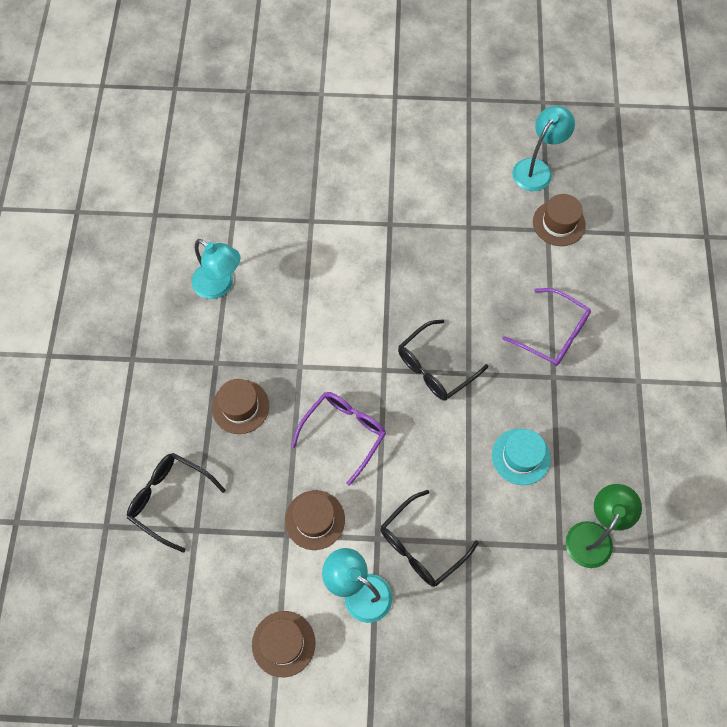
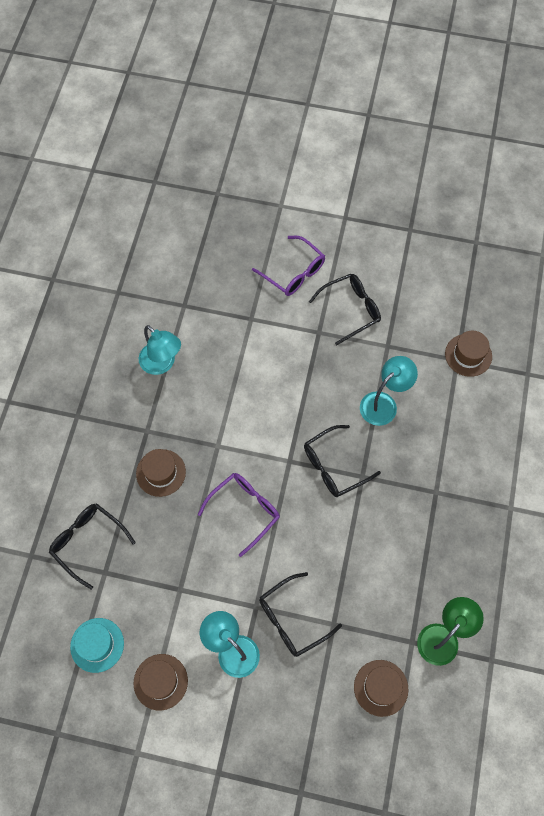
camera: 10 degrees right, 0 degrees up
(314, 520) = (206, 581): brown hat -> brown hat (381, 688)
(421, 194) = (351, 310): none -> black glasses
(521, 456) = (393, 557): turquoise hat -> turquoise hat (97, 645)
(536, 169) = (458, 302): turquoise lamp -> turquoise lamp (384, 403)
(553, 334) = (443, 454): purple glasses -> purple glasses (294, 273)

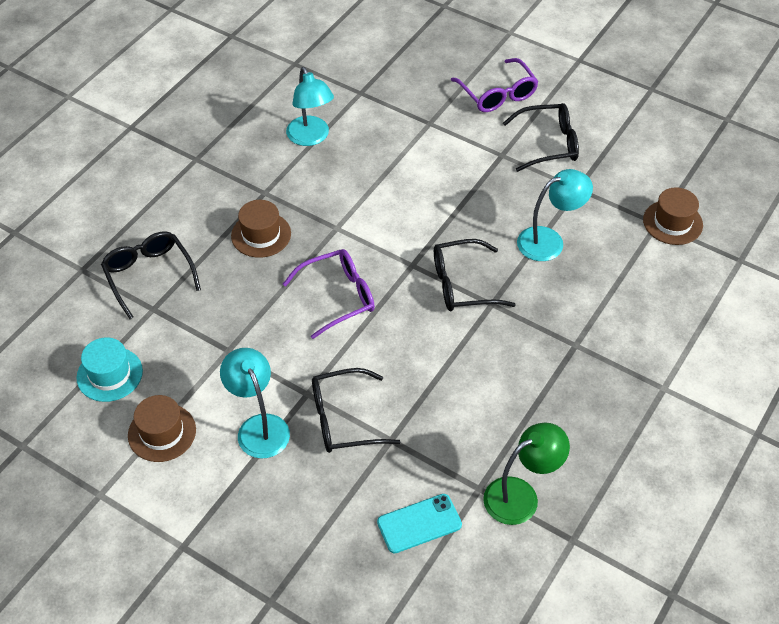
camera: 20 degrees right, 15 degrees down
(381, 688) = (419, 523): brown hat -> turquoise phone

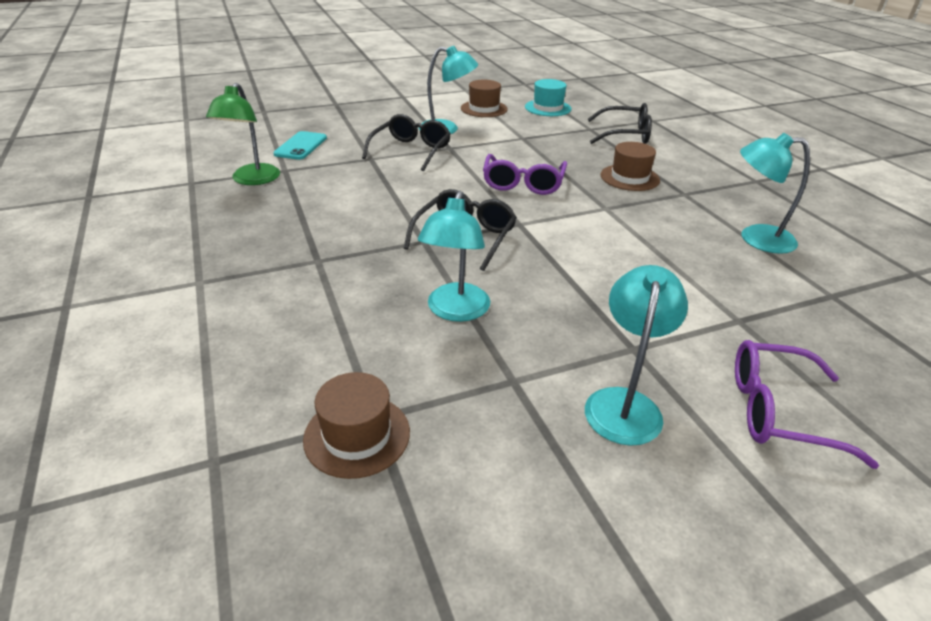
camera: 125 degrees right, 15 degrees down
(549, 144) = (624, 403): black glasses -> turquoise lamp

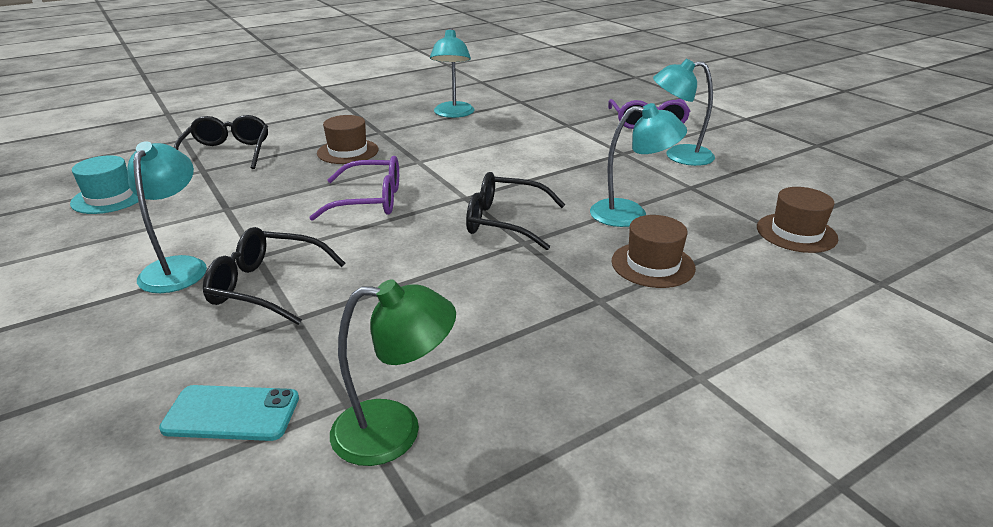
camera: 100 degrees left, 5 degrees down
(484, 109) = (89, 245): brown hat -> brown hat (653, 265)

